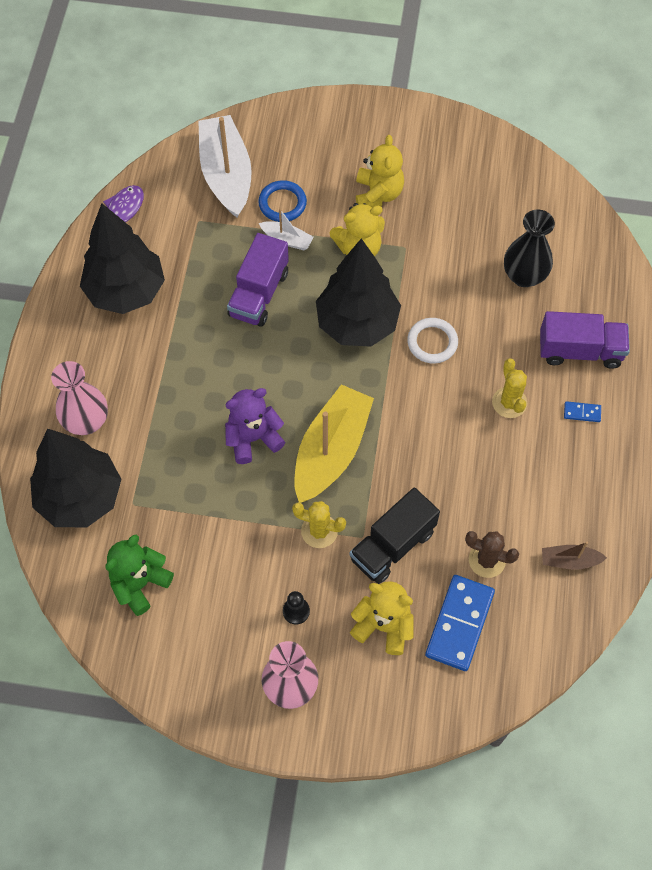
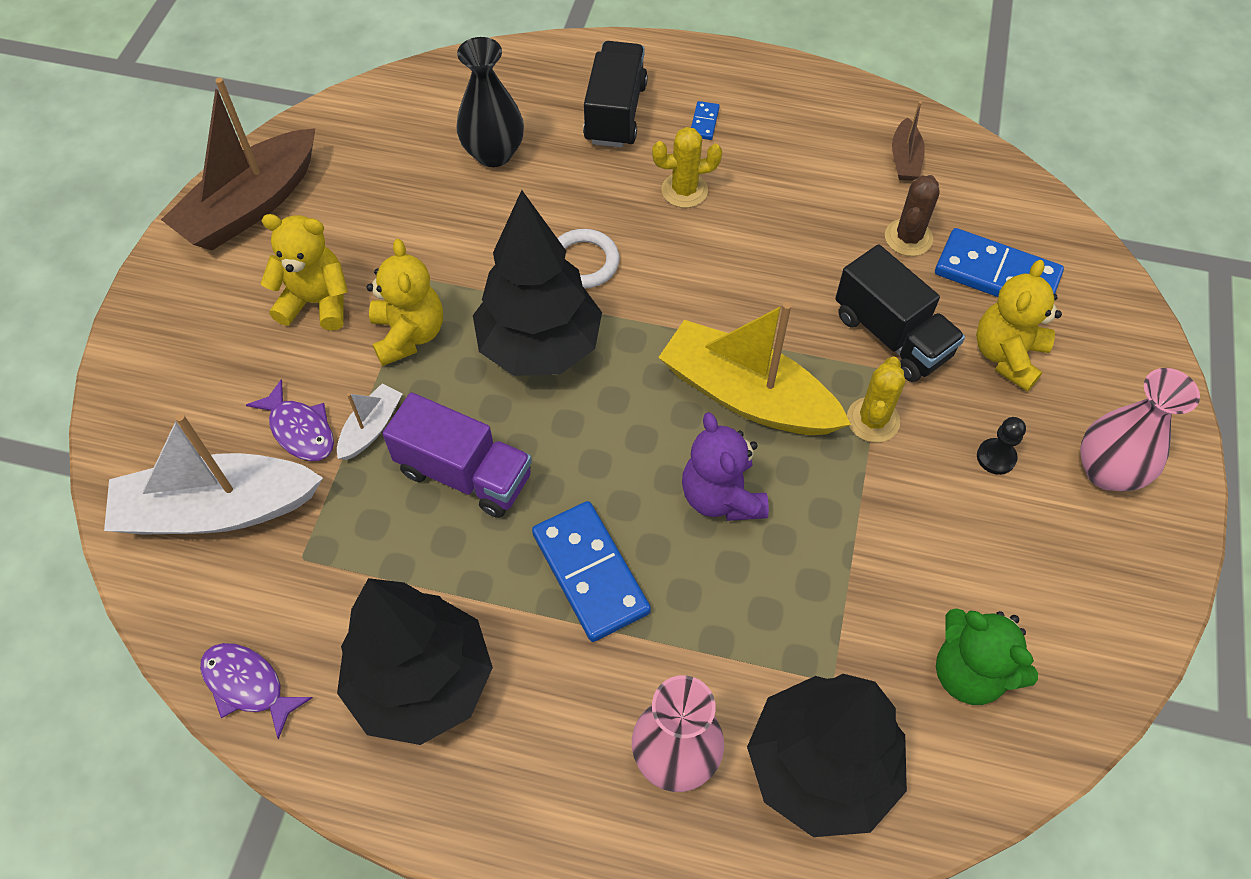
camera: 85 degrees left, 5 degrees down
(196, 368) = (590, 573): none -> blue domino
(282, 203) = (300, 430): blue ring -> purple fish
(452, 142) = (251, 206): none -> brown boat
(580, 350) = (615, 113): purple truck -> black truck

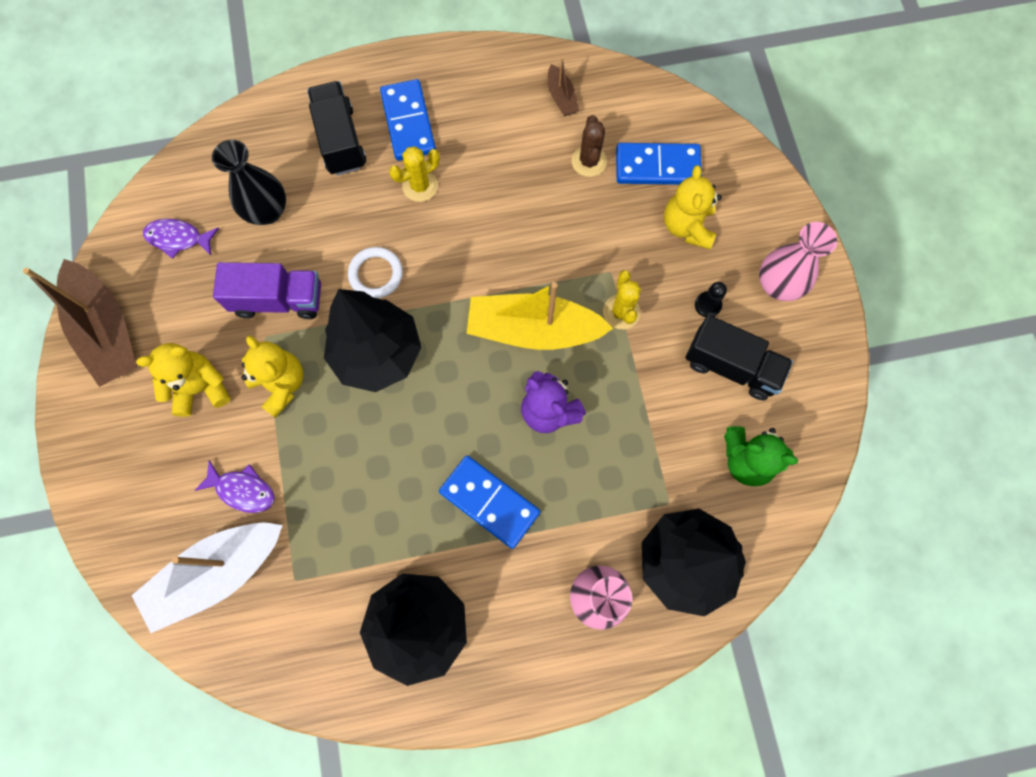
camera: 25 degrees left, 15 degrees up
(248, 685) = (307, 681): purple fish -> purple fish (178, 238)
(251, 206) = (107, 331): brown boat -> brown boat turned 45 degrees counterclockwise
(371, 428) = (292, 466): white boat -> none
(464, 474) = (373, 470): purple truck -> purple truck (278, 300)
(704, 122) = (408, 122): blue domino -> blue domino, size x2.28
(891, 335) = (608, 243): black truck -> black truck (731, 366)

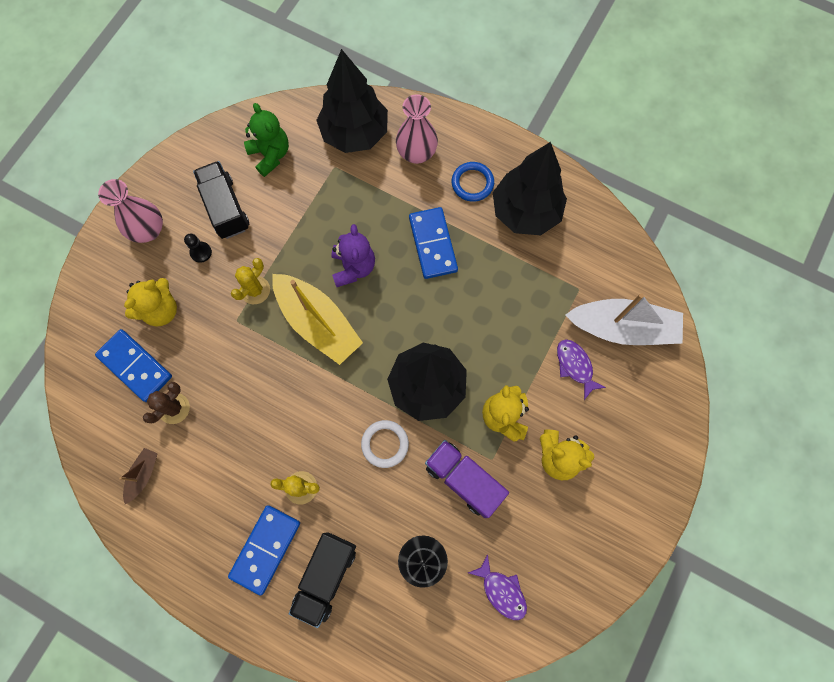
camera: 140 degrees left, 0 degrees up
(107, 331) = (598, 554): brown boat -> none
(505, 612) = (472, 183): none -> blue ring

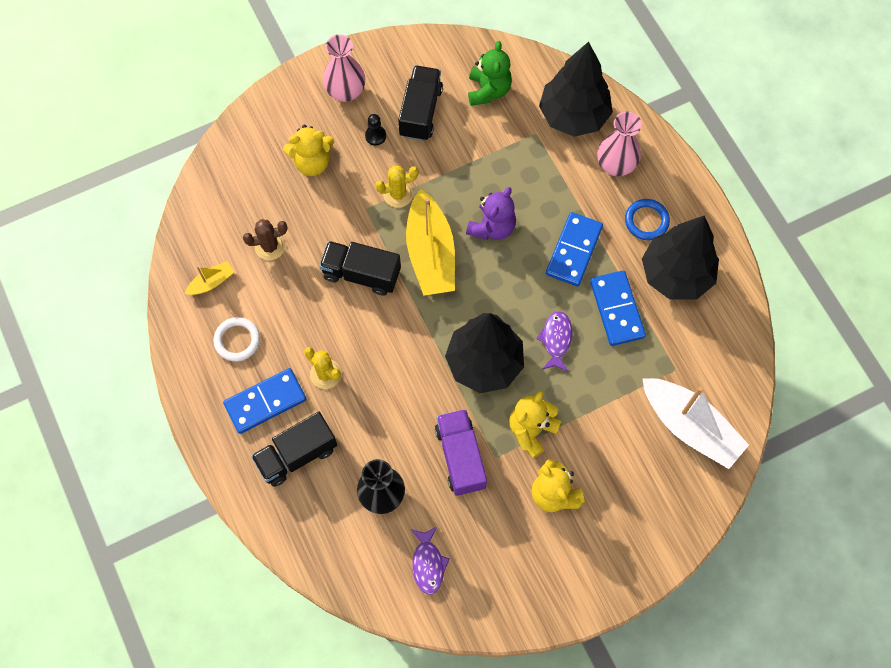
camera: 35 degrees right, 5 degrees down
(135, 366) = (262, 194): blue domino -> blue domino (616, 309)
(143, 475) = (211, 282): brown boat -> yellow boat
(271, 379) = (361, 274): none -> black truck
(385, 444) = (416, 385): white ring -> white ring (237, 340)
(575, 366) = (623, 430): purple fish -> purple fish (556, 339)

